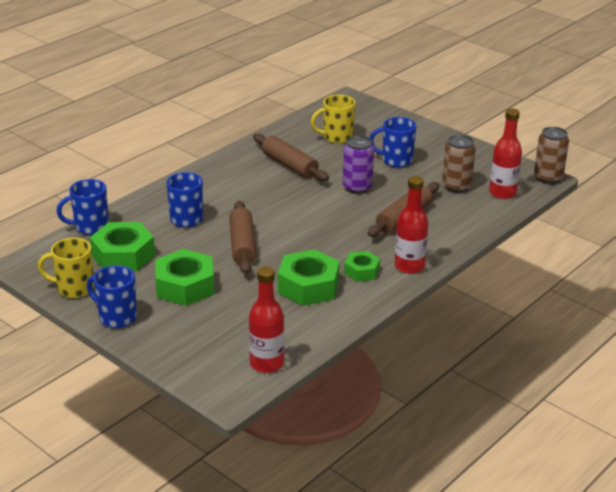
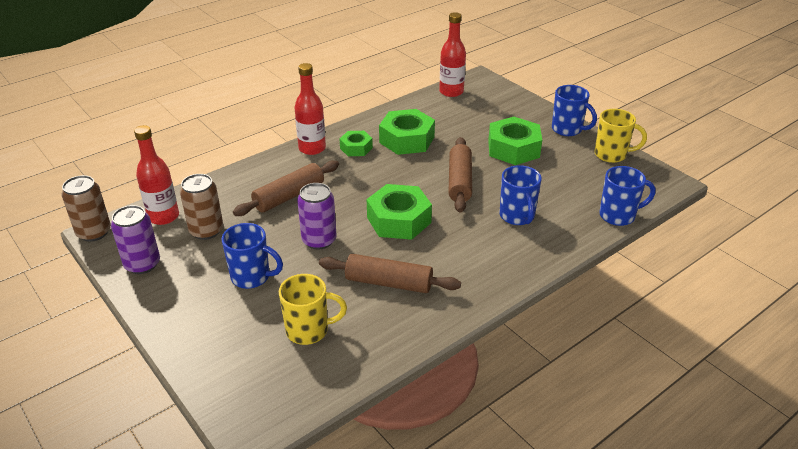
camera: 170 degrees left, 5 degrees up
(123, 255) = (575, 181): green nut -> green nut (399, 220)
(289, 165) = (389, 282): brown rolling pin -> brown rolling pin turned 45 degrees counterclockwise
(486, 161) = (142, 264): none -> purple can

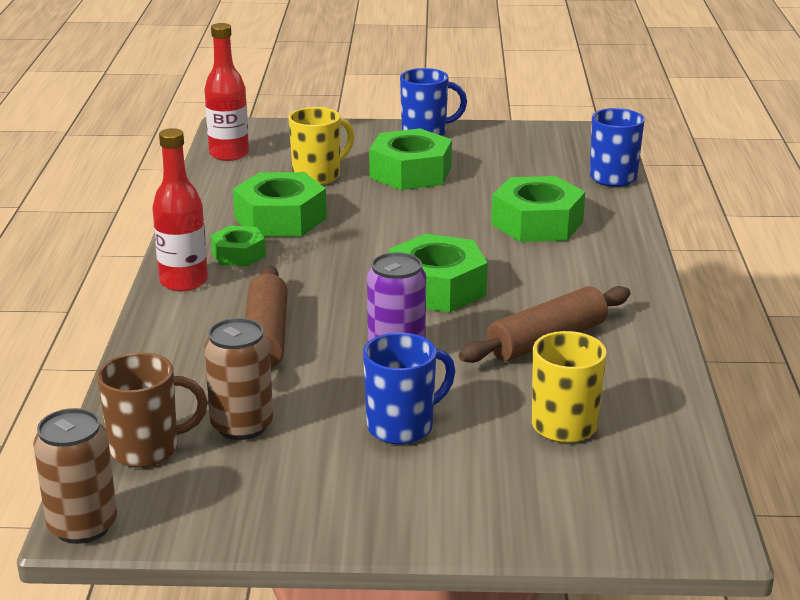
camera: 50 degrees left, 10 degrees down
(142, 264) = (239, 506): purple can -> none
(163, 217) = (147, 449): red bottle -> brown mug
(459, 181) = (421, 225): brown rolling pin -> none
(517, 216) = (537, 223): blue mug -> green nut
(611, 155) = (508, 135): yellow mug -> yellow mug (318, 176)

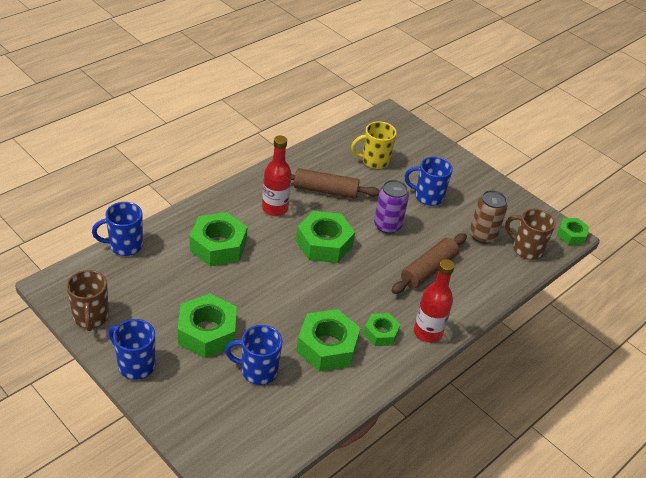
camera: 140 degrees left, 15 degrees up
(82, 526) = (571, 235): brown can -> green nut
(229, 154) = (275, 443): red bottle -> red bottle (275, 208)
(318, 176) = (258, 371): yellow mug -> blue mug
(521, 134) = (91, 317): none -> brown mug

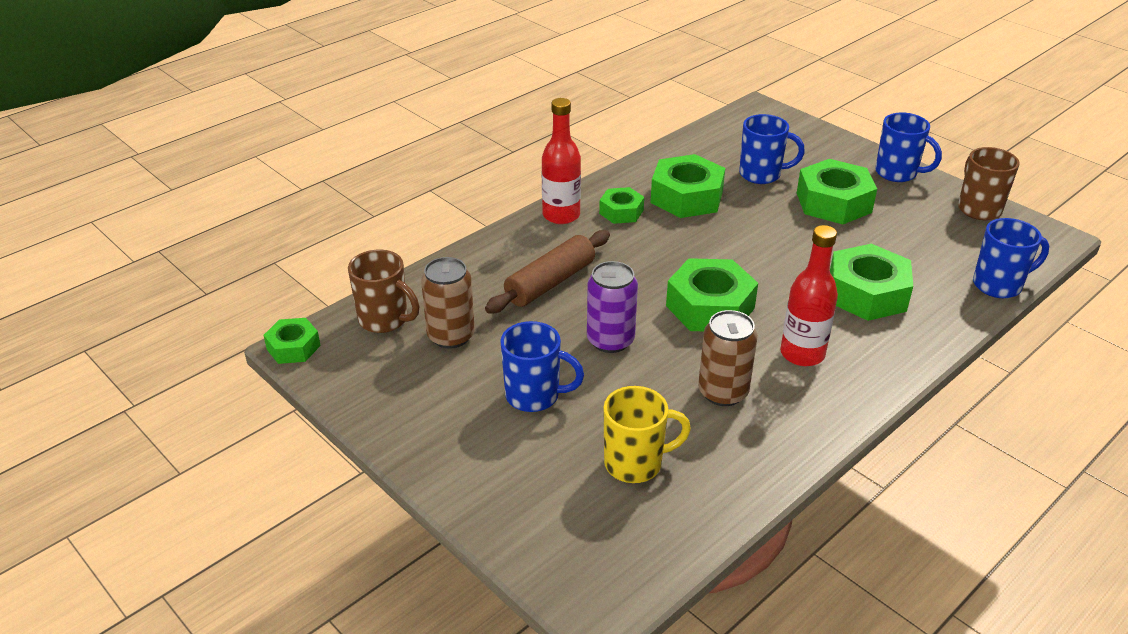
camera: 175 degrees left, 5 degrees down
(325, 191) = (723, 392): brown rolling pin -> brown can

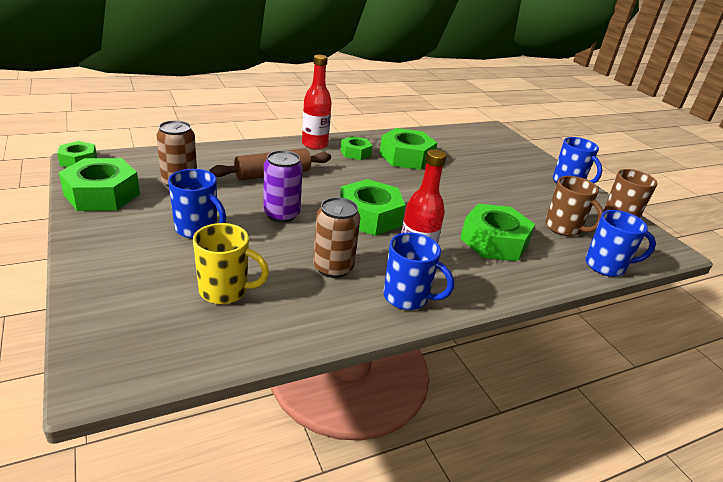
camera: 15 degrees right, 5 degrees down
(385, 320) = (148, 163): brown mug -> brown mug (563, 228)
(761, 174) = (468, 159): blue mug -> blue mug (407, 297)
(833, 202) = (508, 186): green nut -> green nut (102, 194)

